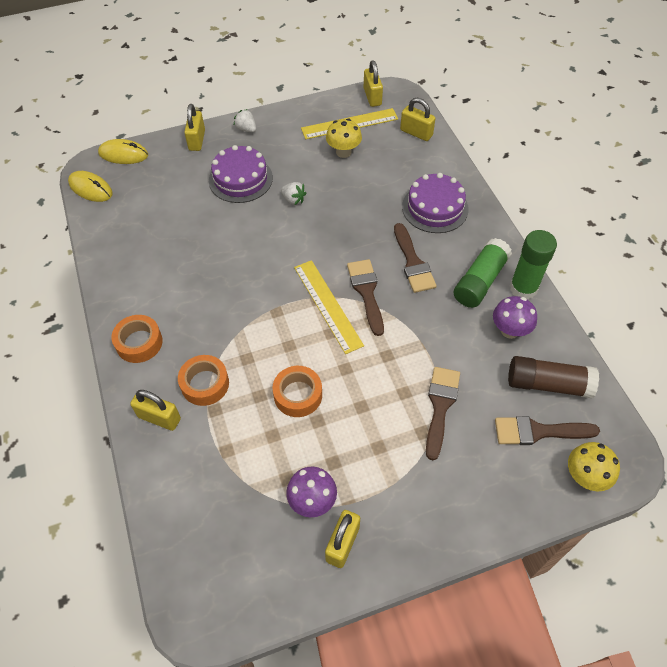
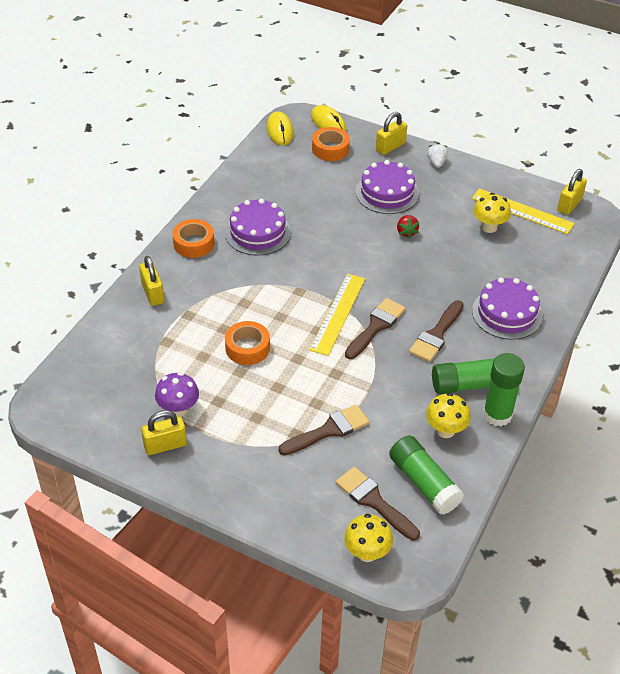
camera: 45 degrees right, 10 degrees down
(181, 289) = (257, 232): none -> purple cake
(205, 384) = (201, 296): orange tape -> orange tape (330, 149)
(293, 199) = (406, 232): white strawberry -> red strawberry
(416, 133) = (569, 253): yellow padlock -> none
(509, 330) = (445, 430): purple mushroom -> yellow mushroom
(548, 384) = (424, 483): brown glue stick -> green glue stick

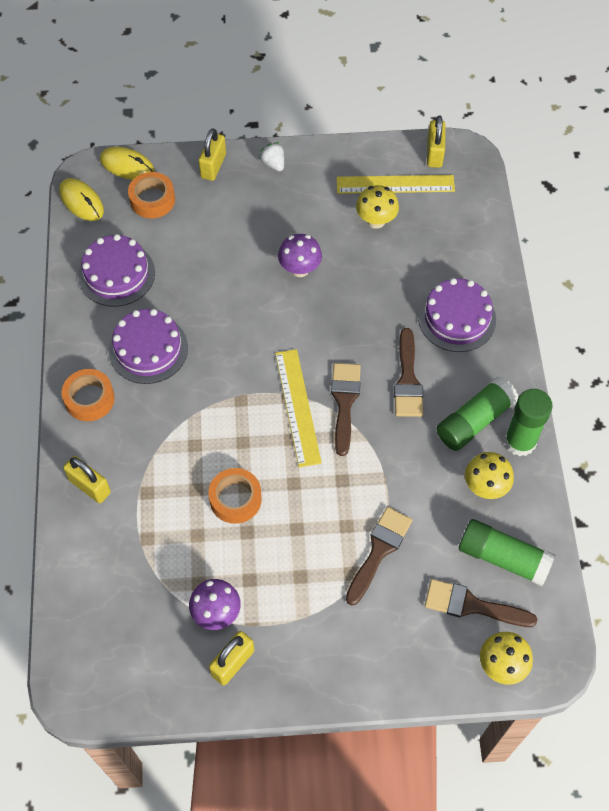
camera: 30 degrees left, 15 degrees up
(387, 193) = (248, 228): purple cake -> purple cake (117, 274)
(406, 232) = (300, 269): red strawberry -> purple mushroom

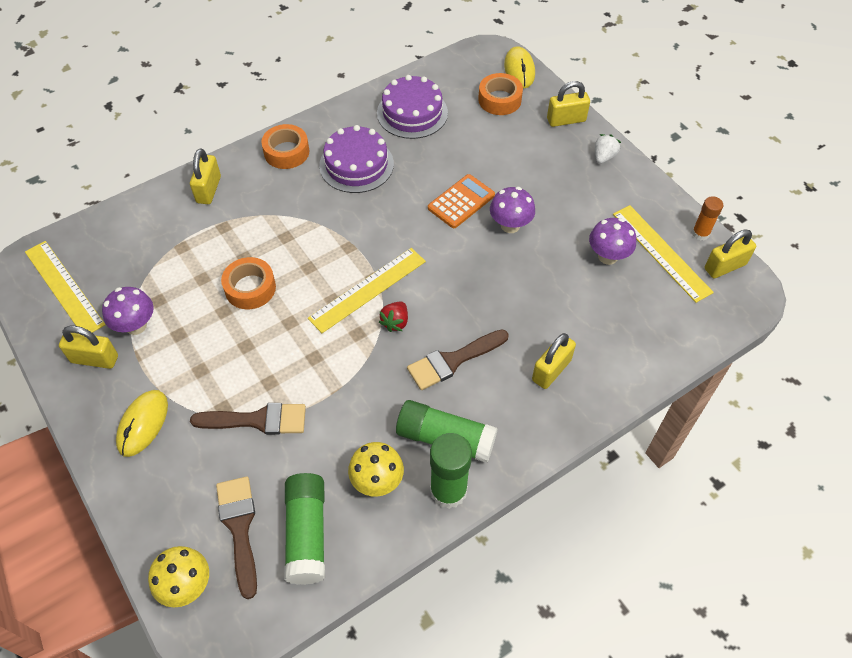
camera: 60 degrees right, 5 degrees down
(81, 201) = (463, 61): yellow mouse -> yellow mouse (143, 424)
(127, 663) = (64, 287): none -> yellow ruler
(249, 290) = (461, 202): none -> orange calculator
(344, 402) = (395, 322): brown brush -> red strawberry
(376, 221) = (608, 256): yellow mushroom -> purple mushroom
(394, 149) = (700, 233): none -> orange glue stick
(456, 318) = (551, 370): purple cake -> yellow padlock

